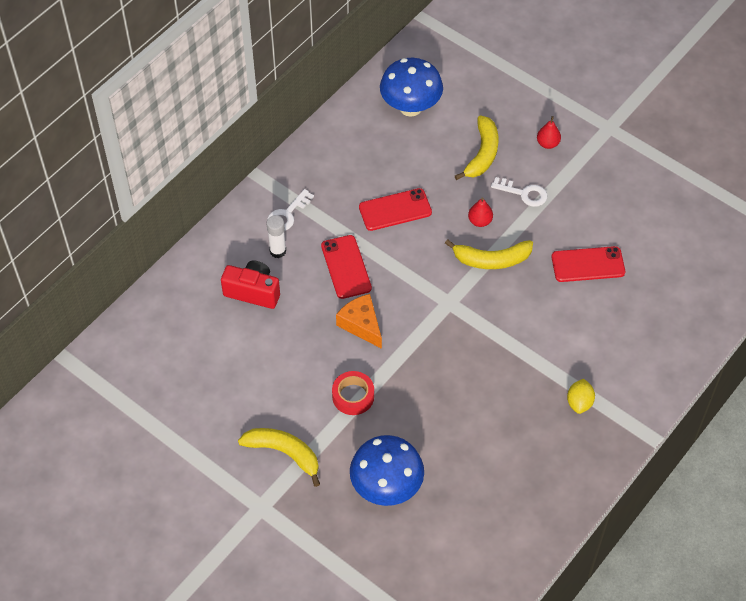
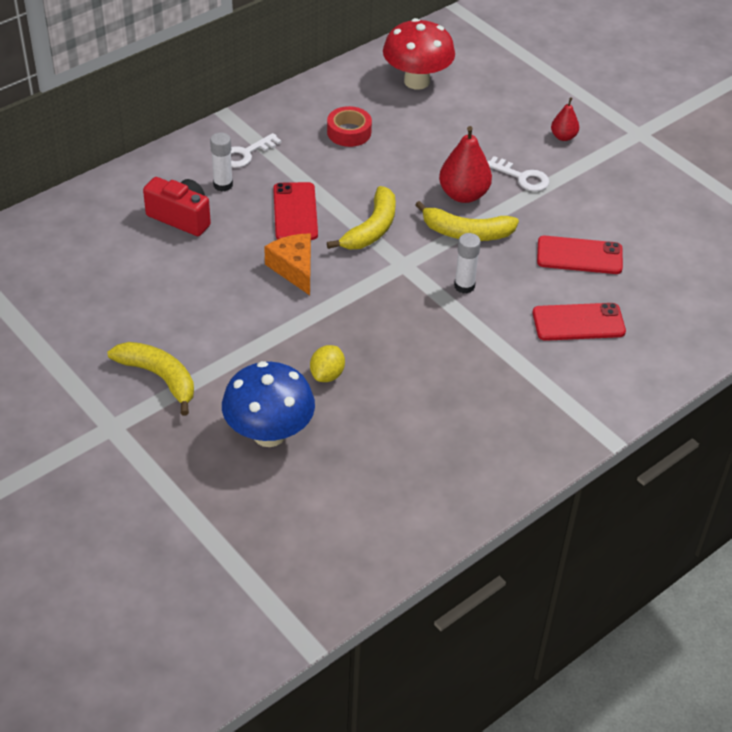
camera: 10 degrees right, 10 degrees down
(353, 396) = (260, 336): red tape -> red tape (349, 132)
(395, 210) = (369, 169): red phone -> red phone (578, 322)
(410, 107) = (417, 81): blue mushroom -> red mushroom
(480, 221) = (463, 195): red pear -> red pear, size x1.78
(482, 154) = (485, 134): yellow banana -> yellow banana (371, 228)
(503, 314) = (464, 286): none -> white glue stick
(579, 402) = (531, 389): yellow lemon -> yellow lemon (327, 375)

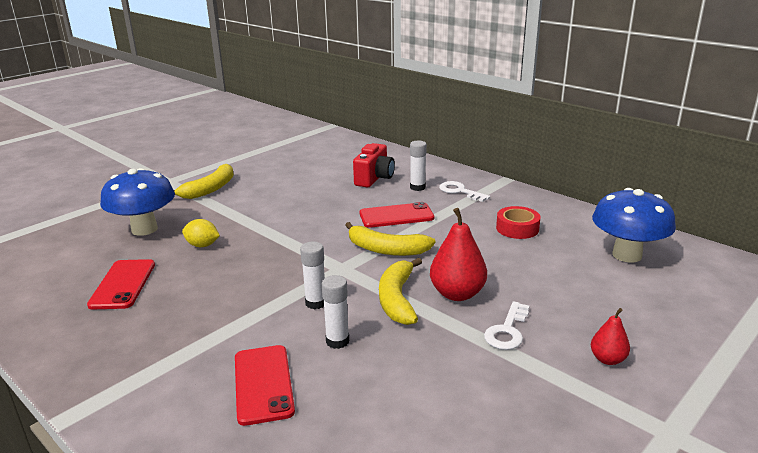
camera: 85 degrees right, 20 degrees down
(294, 269) = (326, 221): orange cheese -> none
(417, 81) = (627, 255): red mushroom -> blue mushroom
(526, 276) = (337, 341): none -> white glue stick
(579, 255) = (381, 381): red phone -> red phone (123, 284)

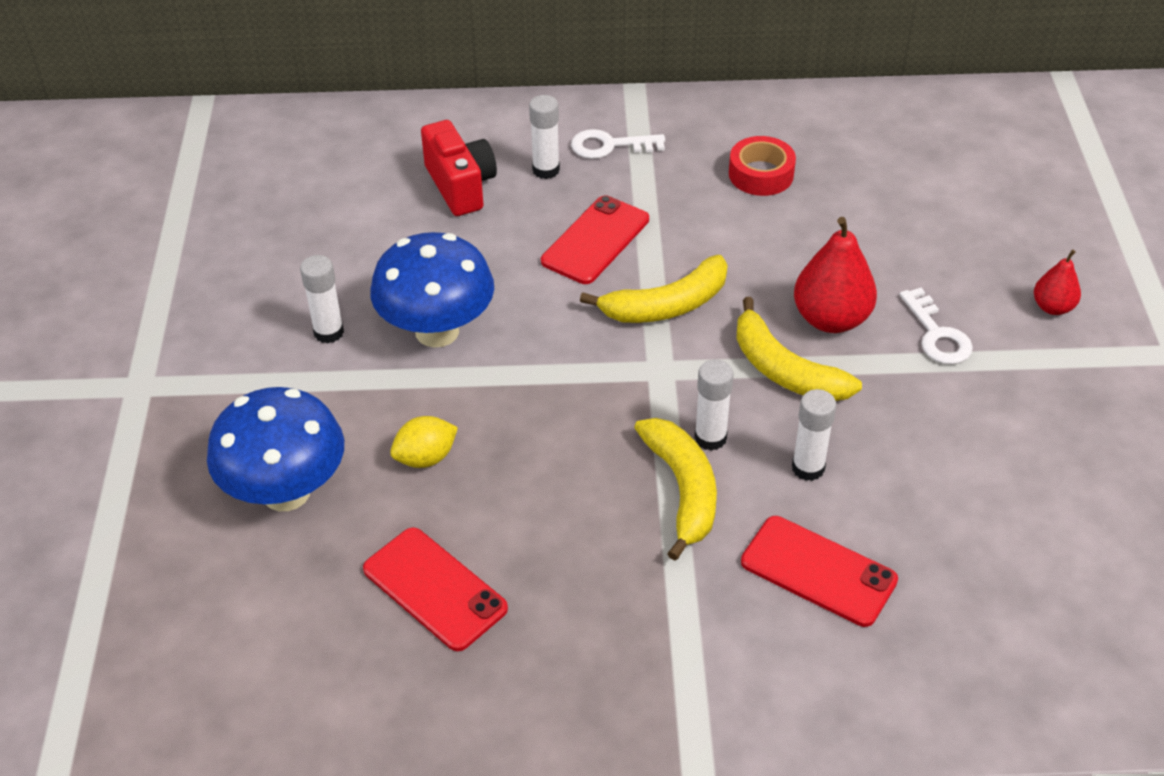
camera: 45 degrees left, 20 degrees up
(209, 189) = (244, 357): yellow banana -> yellow banana (682, 490)
(247, 196) = (329, 332): none -> white glue stick
(627, 255) = (914, 148): blue mushroom -> blue mushroom (437, 331)

